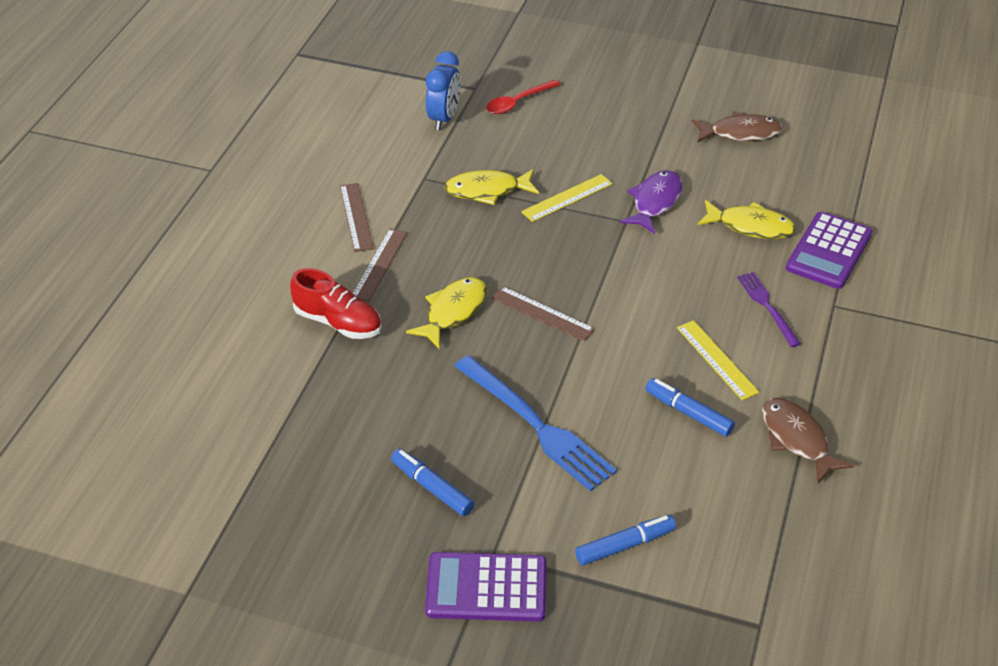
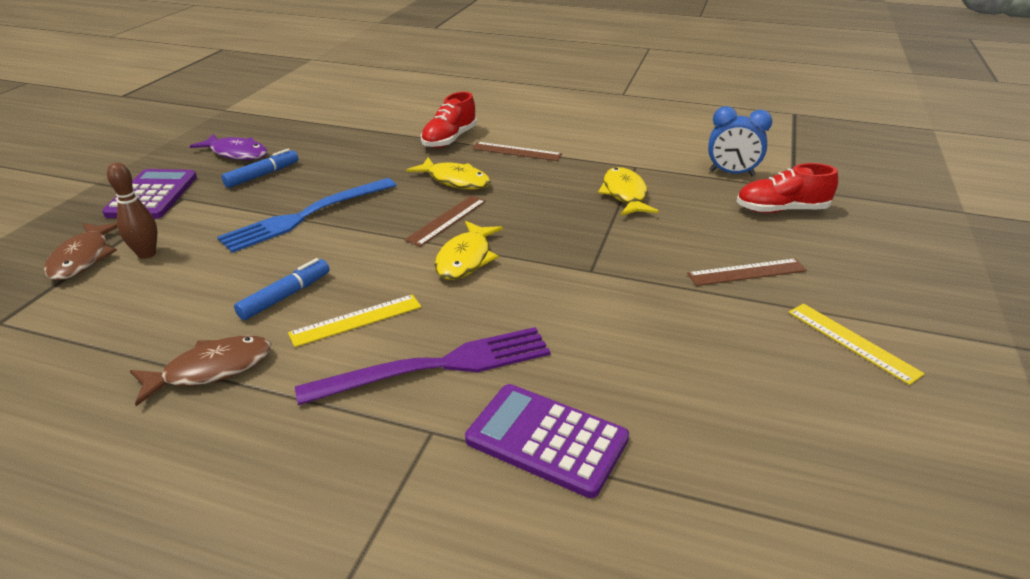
camera: 90 degrees right, 10 degrees down
(356, 217) = (576, 141): brown ruler -> brown ruler (746, 272)
(518, 102) = (781, 210): red spoon -> red shoe
(567, 198) = (623, 236): yellow ruler -> yellow ruler (852, 342)
(625, 545) = (147, 254): blue marker -> brown bowling pin
(655, 202) = (629, 291): purple fish -> purple fish (237, 153)
(740, 133) = (806, 373): brown fish -> brown fish (83, 258)
(750, 226) = (594, 365): yellow fish -> yellow fish (466, 259)
(767, 306) = (437, 366): purple fork -> purple fork, size x1.79

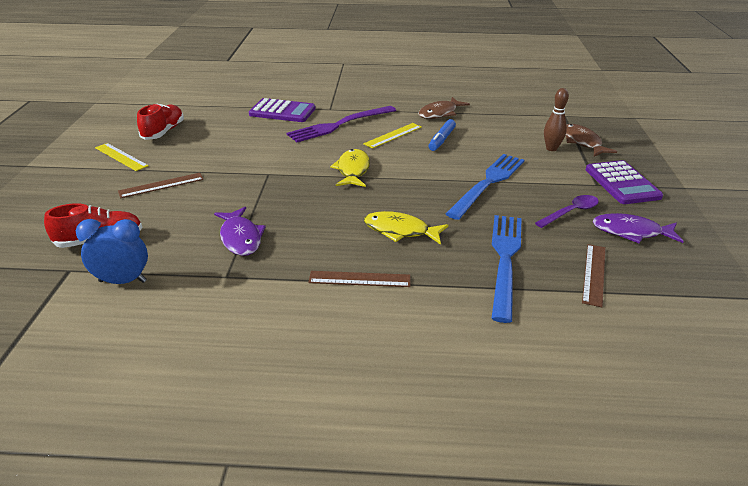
camera: 165 degrees right, 0 degrees up
(262, 175) = (571, 212): blue marker -> purple spoon
(380, 149) = (505, 260): none -> blue fork
(447, 220) = (382, 194): brown ruler -> brown ruler (594, 274)
(449, 139) = (444, 287): red shoe -> red shoe (163, 132)
(625, 194) = (240, 238): yellow fish -> purple fish

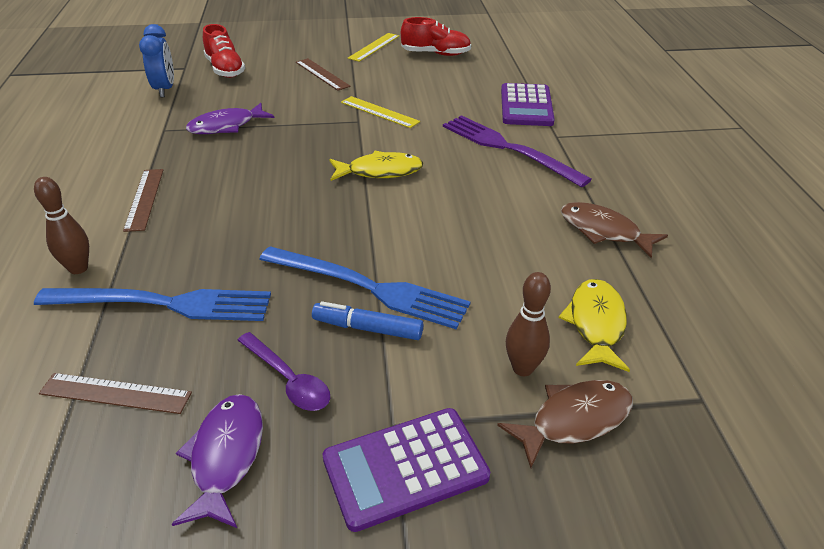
camera: 80 degrees right, 5 degrees up
(393, 135) = (495, 193): yellow ruler -> yellow ruler (379, 112)
(400, 231) = (236, 217): yellow fish -> yellow fish (596, 324)
(441, 140) = (500, 237): blue marker -> blue marker (367, 328)
(460, 307) = (78, 268): none -> brown bowling pin

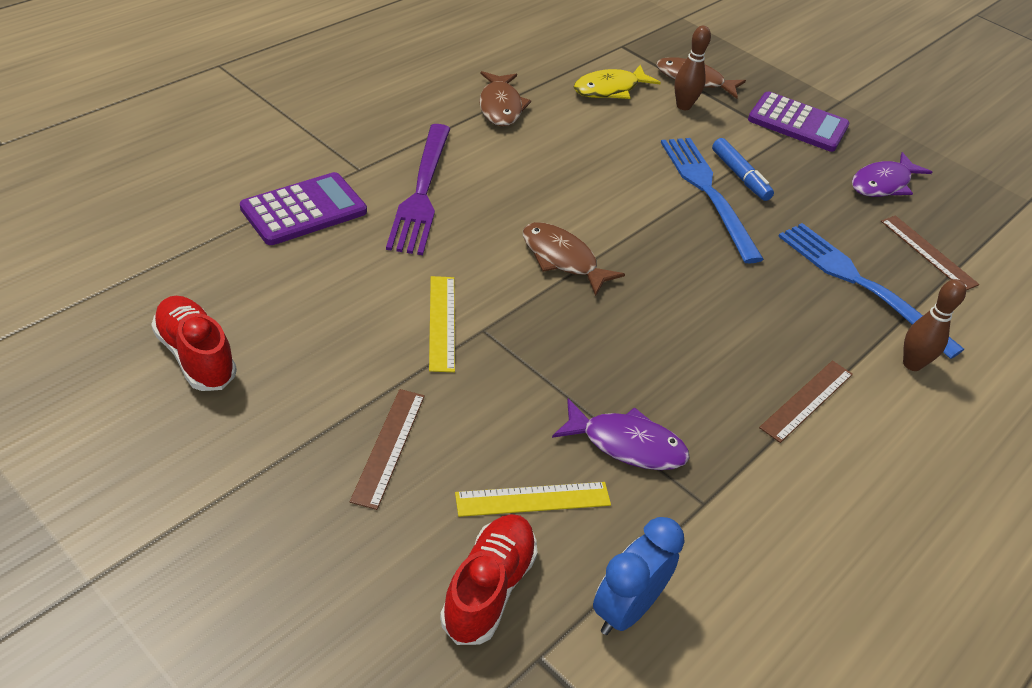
camera: 135 degrees left, 5 degrees up
(288, 380) = (817, 188): purple spoon -> none
(374, 47) = (225, 445): yellow ruler -> yellow ruler (533, 499)
(380, 171) = (562, 259): yellow fish -> brown fish

